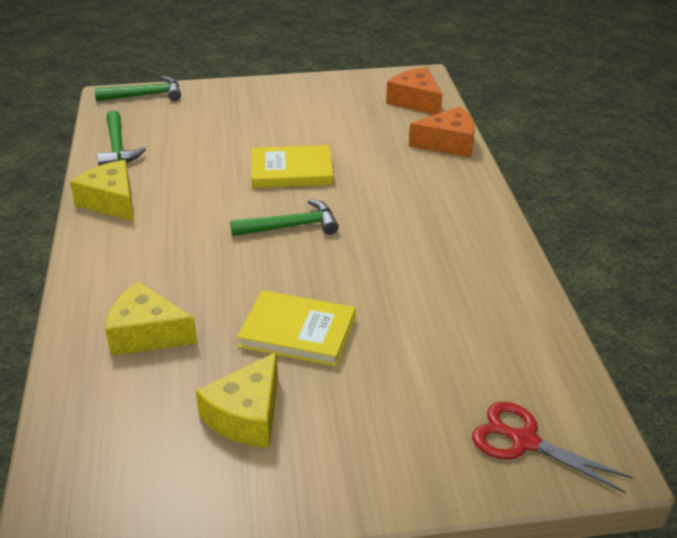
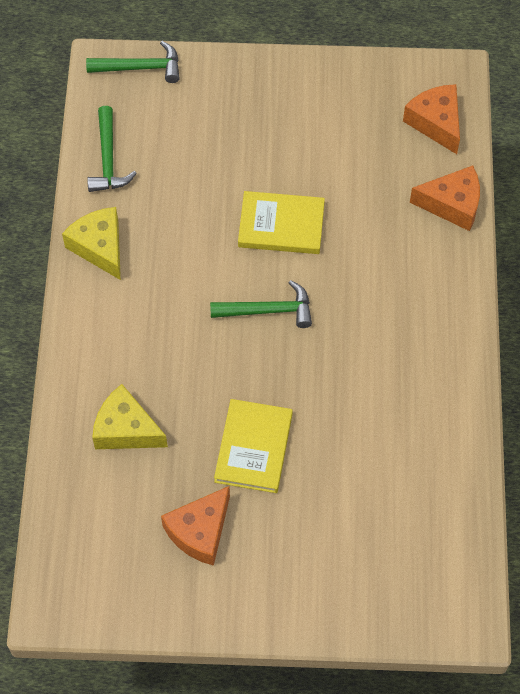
camera: 10 degrees right, 25 degrees up
(246, 415) = (200, 531): yellow cheese -> orange cheese
(298, 332) = (253, 448): yellow book -> yellow book turned 75 degrees clockwise
(524, 441) = (412, 593): red scissors -> none

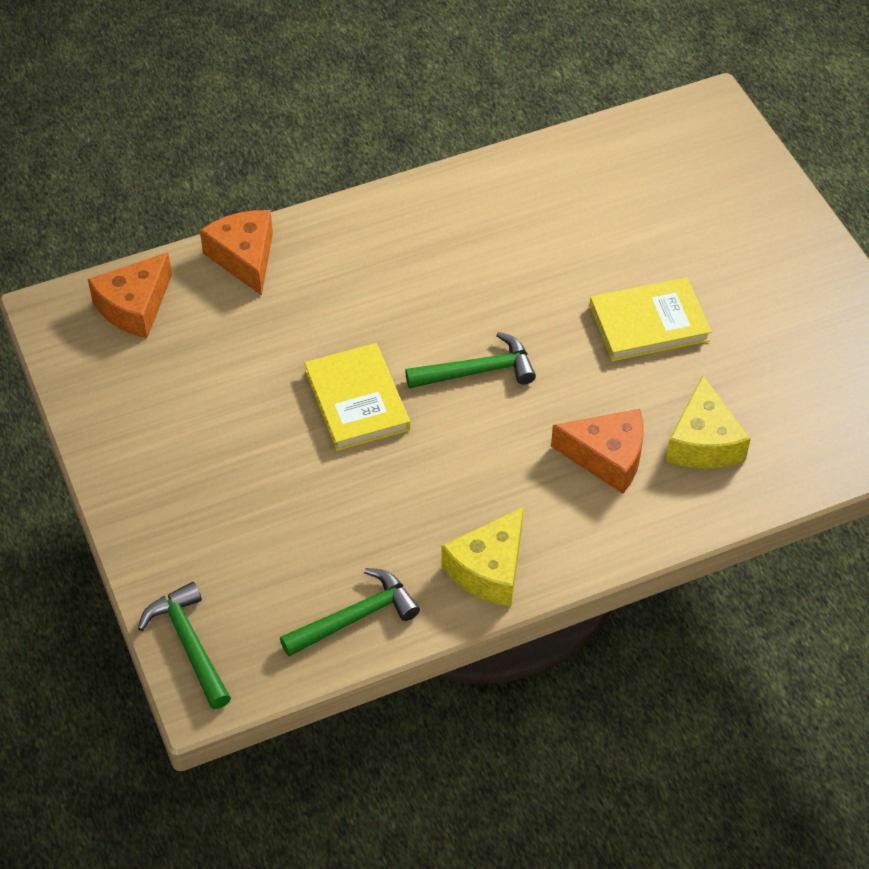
camera: 115 degrees left, 10 degrees down
(200, 531) = (770, 332): orange cheese -> orange cheese (607, 457)
(268, 310) = (477, 371): green hammer -> green hammer turned 105 degrees clockwise

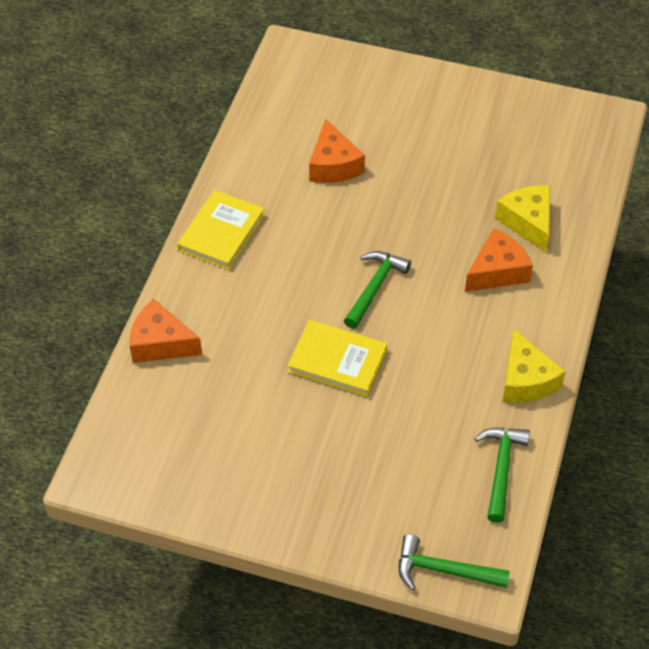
camera: 50 degrees left, 0 degrees up
(134, 307) = (138, 428): orange cheese -> orange cheese (333, 165)
(649, 323) = (419, 186): yellow book -> yellow book (221, 232)
(703, 442) = (528, 222): yellow cheese -> yellow cheese turned 150 degrees counterclockwise

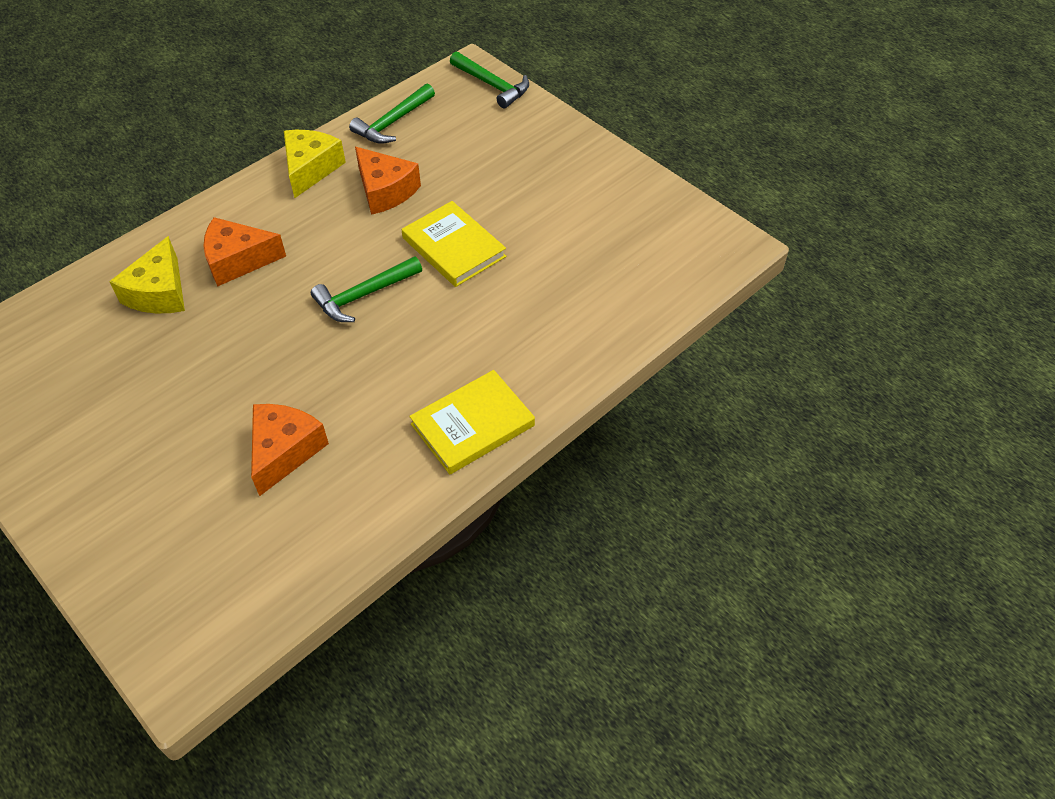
camera: 150 degrees left, 0 degrees up
(160, 343) = (611, 333): orange cheese -> orange cheese (385, 191)

